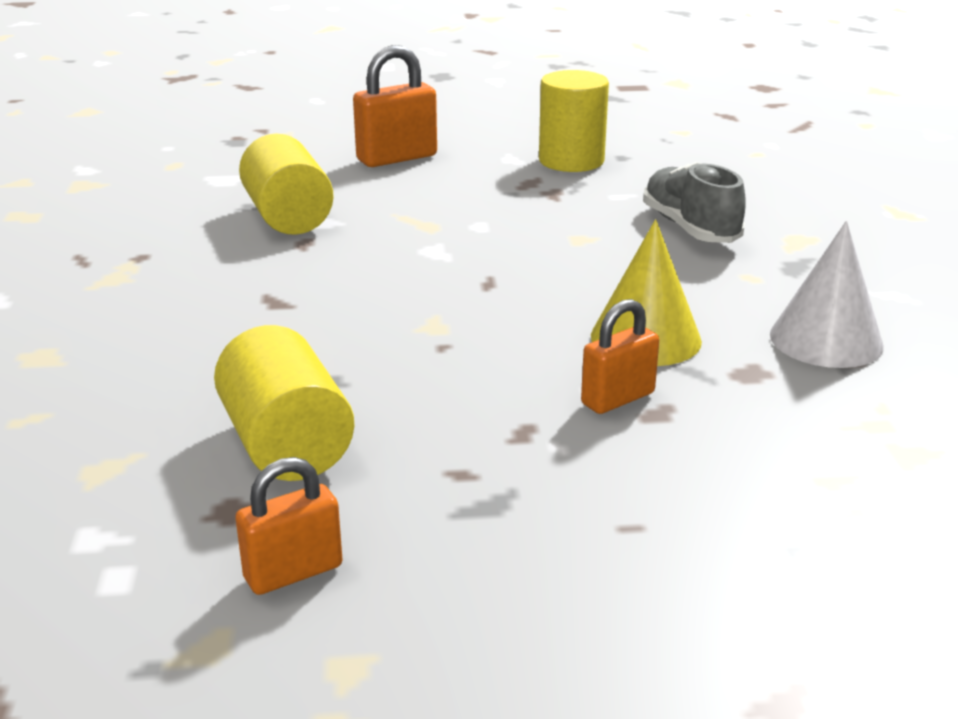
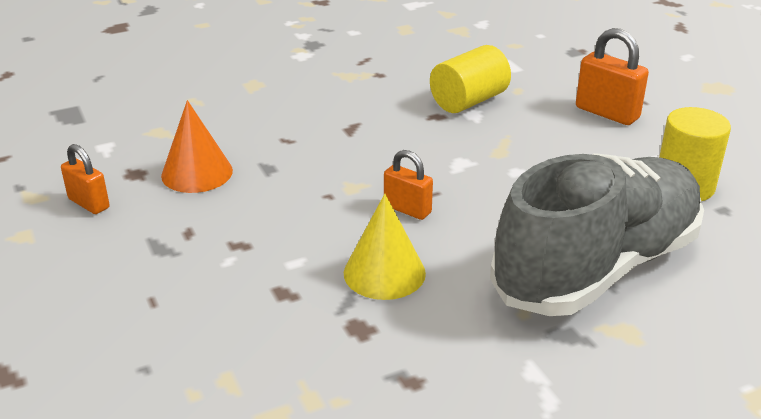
camera: 70 degrees right, 5 degrees up
(286, 445) = (197, 173): yellow cylinder -> orange cone
(617, 398) = (294, 273): orange padlock -> orange padlock (407, 209)
(690, 228) = (596, 267): grey shoe -> grey shoe, size x2.09
(826, 340) = (434, 362): white cone -> none

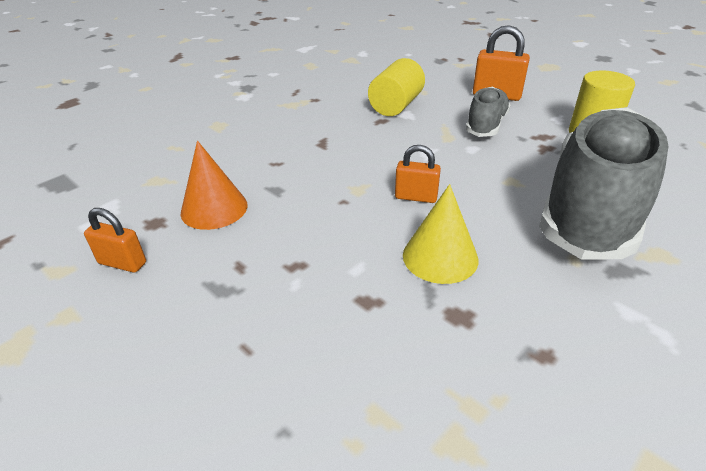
camera: 20 degrees left, 5 degrees up
(559, 147) = (486, 125): none -> grey shoe

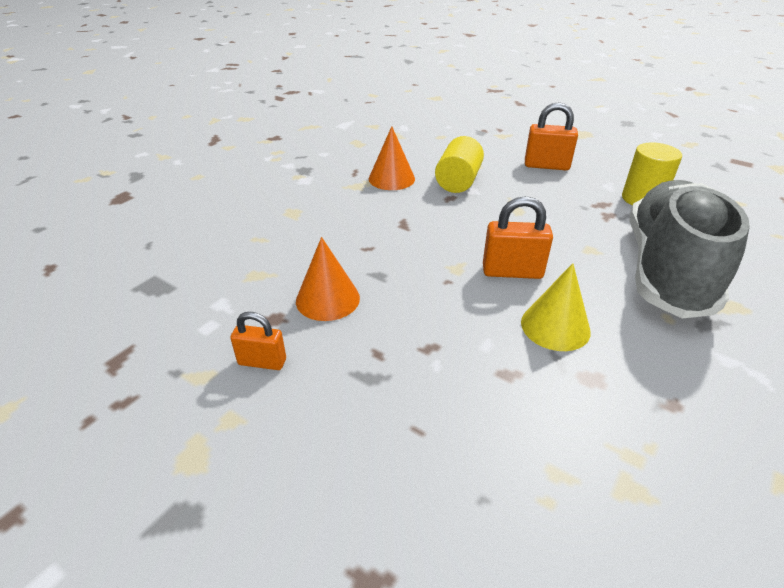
camera: 10 degrees left, 0 degrees up
(329, 99) = (391, 178): none -> orange cone
(416, 197) = (512, 272): orange padlock -> orange padlock, size x1.55
(486, 125) = (548, 196): grey shoe -> none

